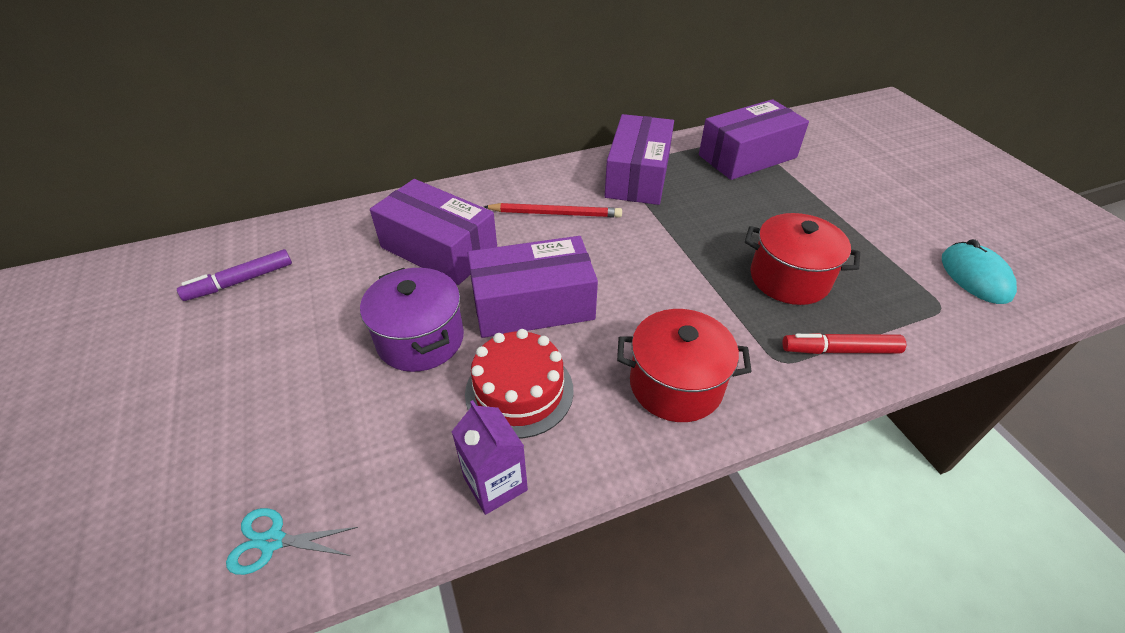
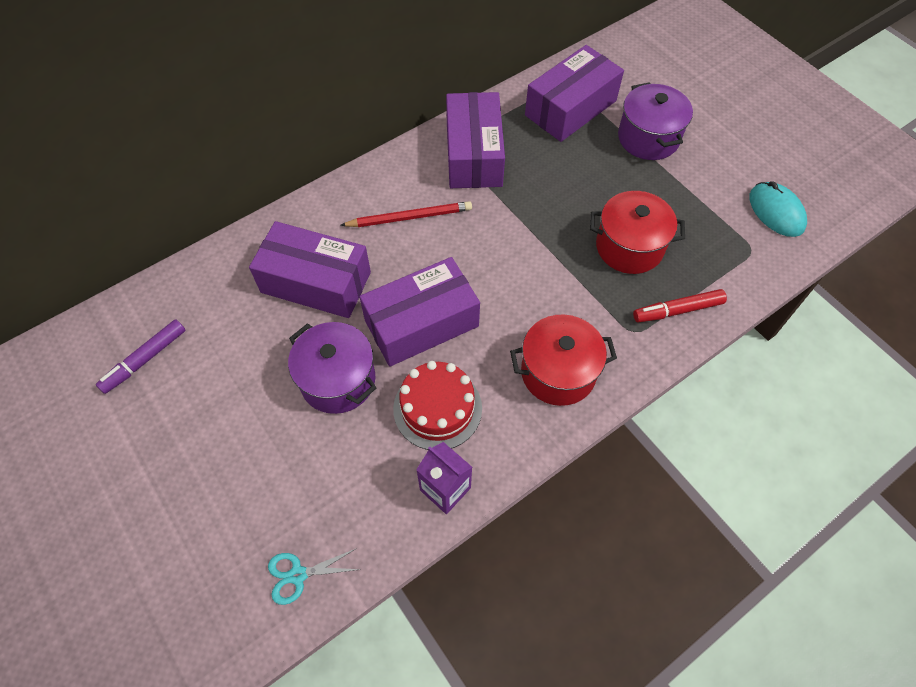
camera: 15 degrees left, 15 degrees up
(827, 191) = (648, 138): none -> purple pot

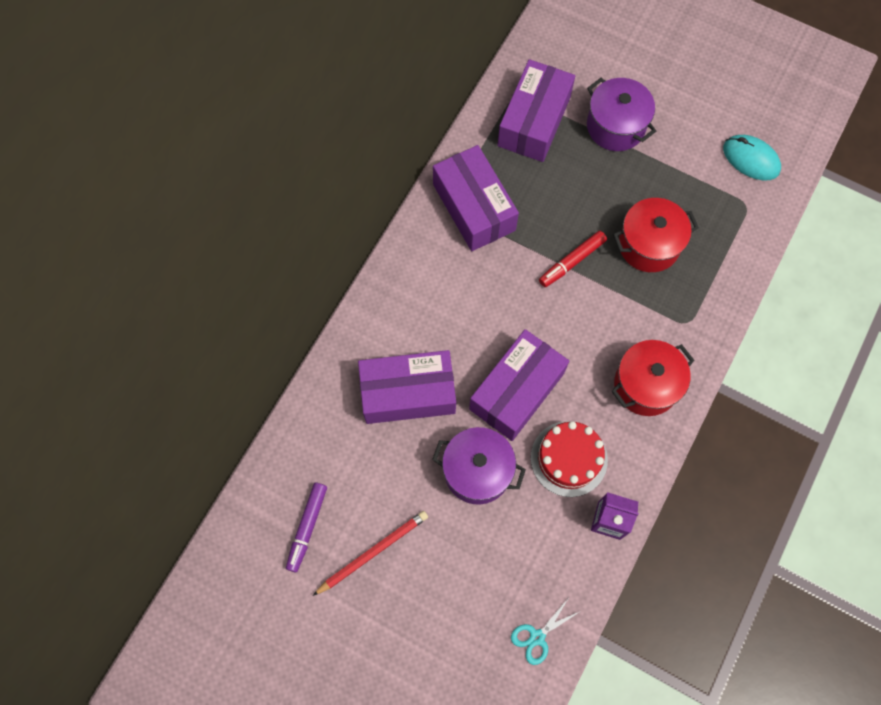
camera: 25 degrees left, 10 degrees up
(409, 217) = (452, 295): red pencil -> red pencil (373, 552)
(677, 310) = (712, 288): red marker -> red marker (571, 261)

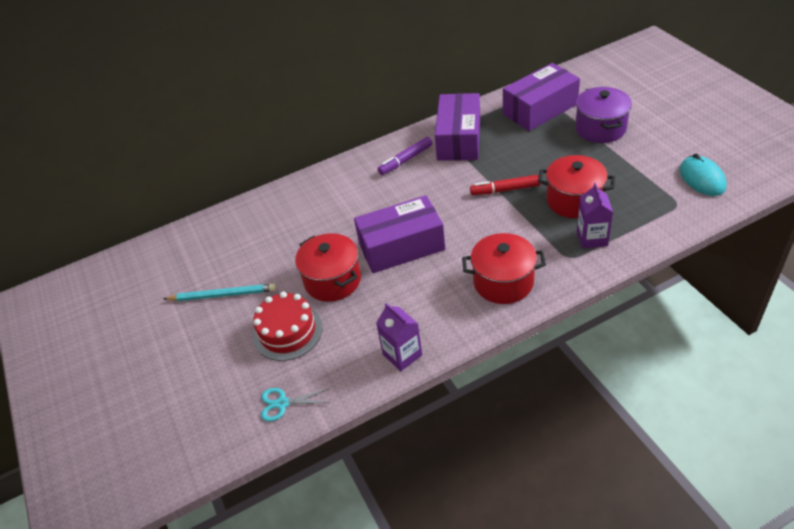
camera: 40 degrees right, 25 degrees down
(307, 527) = (197, 262): purple marker -> purple marker (405, 160)
(373, 552) = (222, 295): red pencil -> turquoise pencil
(408, 393) = (327, 218): purple box -> none
(477, 471) = (332, 280): purple pot -> red pot
(569, 458) = (405, 302): red cake -> red cake (287, 332)
(694, 288) = (592, 238): none -> purple carton

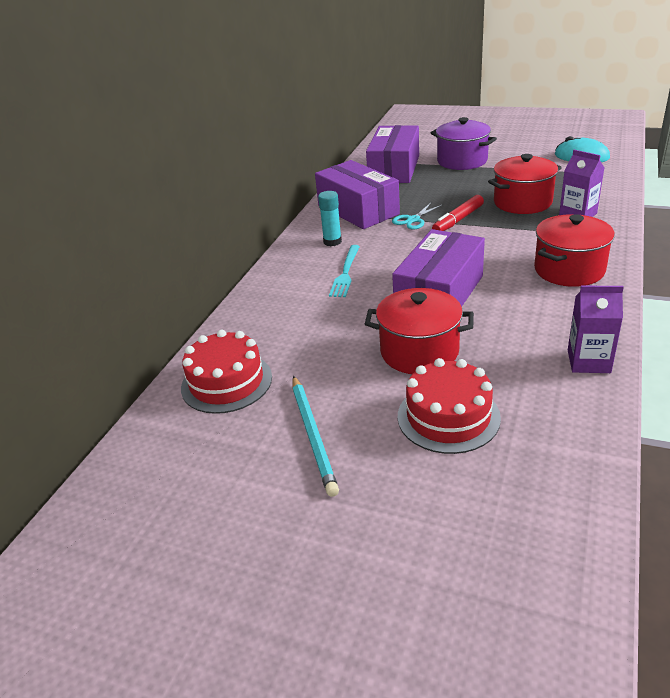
camera: 45 degrees left, 10 degrees down
(222, 295) = (313, 435): turquoise pencil -> turquoise pencil turned 120 degrees clockwise
(229, 233) = (226, 382): none -> red cake
(282, 403) = (557, 476): turquoise scissors -> turquoise scissors (413, 220)
(377, 193) = (345, 273): none -> turquoise fork
(405, 160) = (332, 241): purple marker -> turquoise glue stick

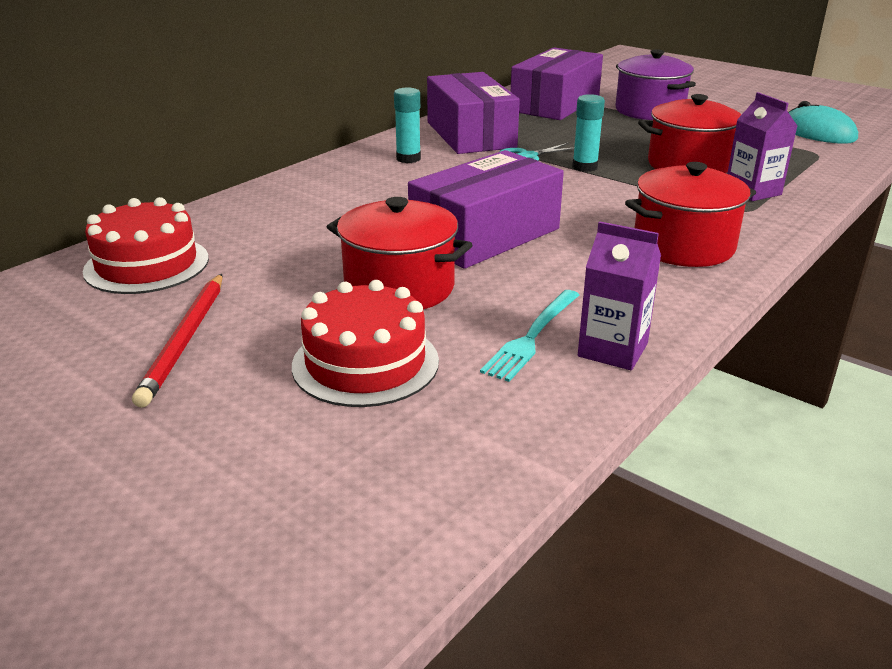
camera: 15 degrees right, 5 degrees down
(313, 435) = (185, 340): turquoise pencil -> red pencil
(345, 273) = (392, 191): turquoise fork -> turquoise fork (532, 336)
(458, 220) = (584, 167): red marker -> turquoise glue stick

